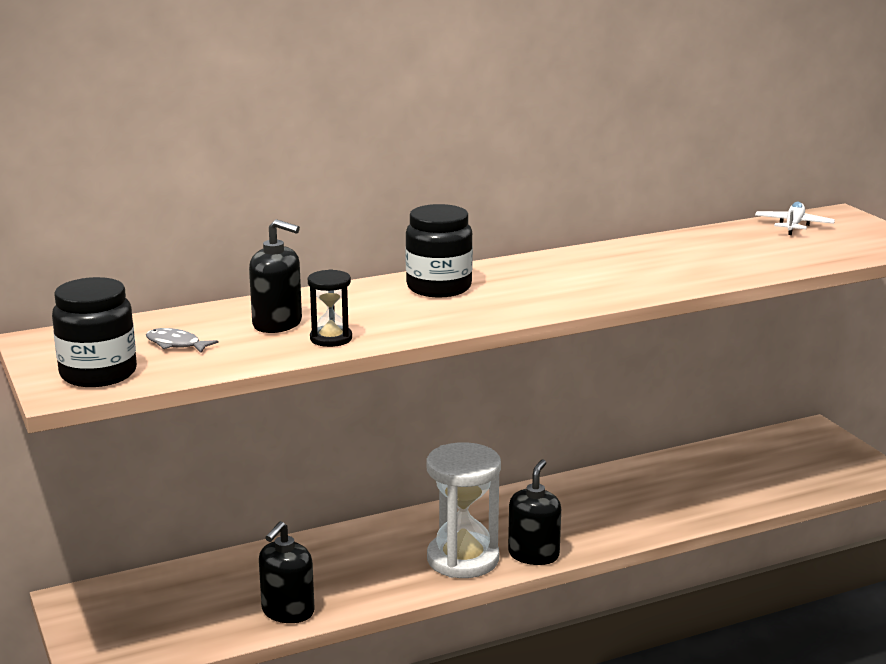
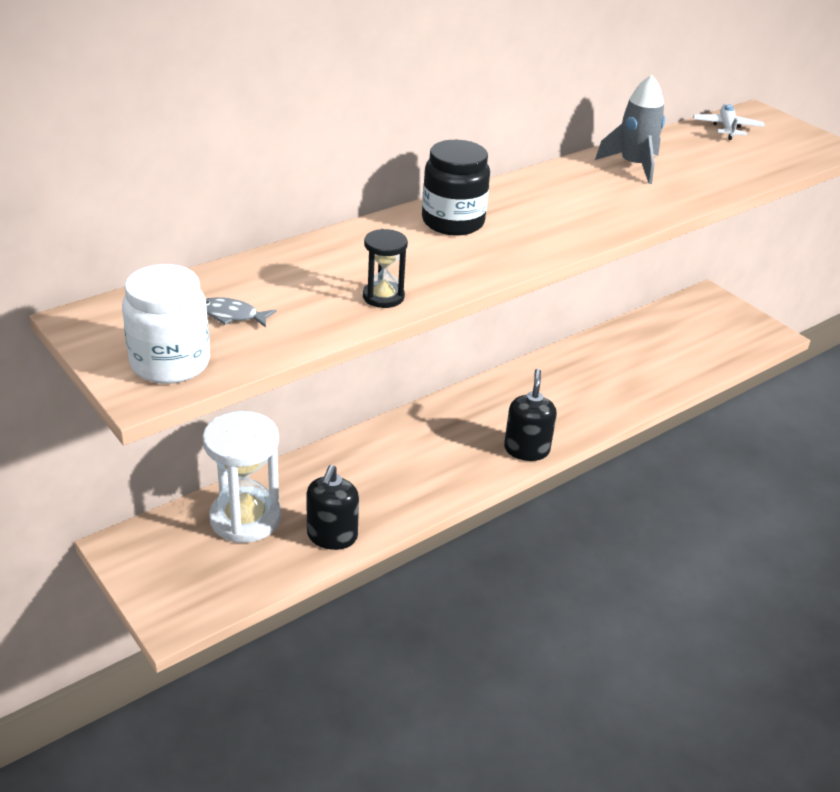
camera: 15 degrees left, 15 degrees up
(98, 373) = (170, 363): black jar -> white jar
(277, 324) = (321, 280): black soap dispenser -> none
(463, 559) = (467, 461): white hourglass -> white hourglass (245, 518)
(664, 252) = (633, 166): none -> grey rocket

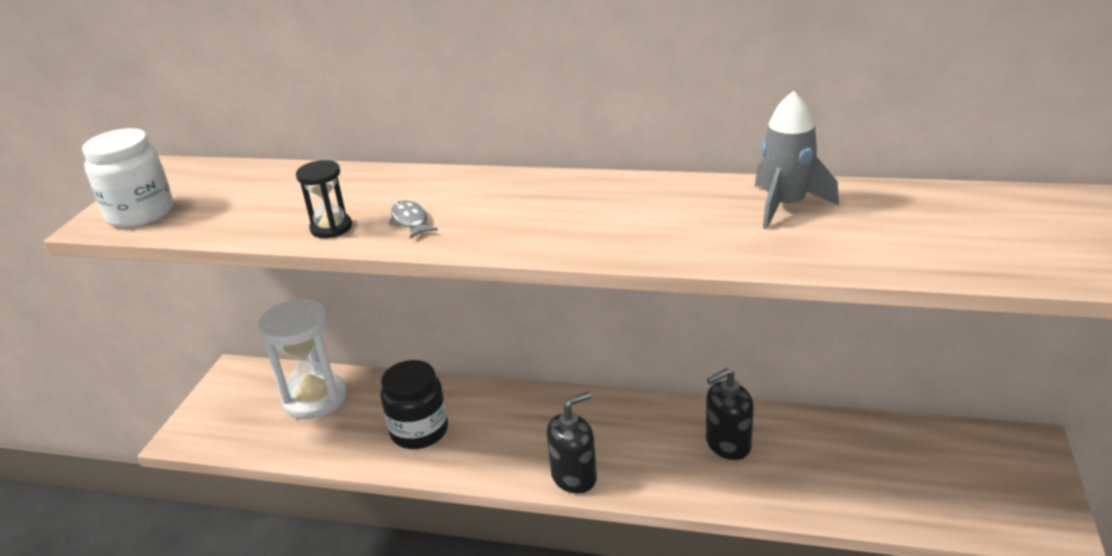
camera: 55 degrees right, 5 degrees down
(231, 315) = (228, 199): grey fish -> grey fish (410, 221)
(332, 536) = (338, 446): black soap dispenser -> black soap dispenser (728, 444)
(453, 222) = (503, 193): black jar -> black jar (419, 431)
(727, 128) = (1004, 205): white plane -> none

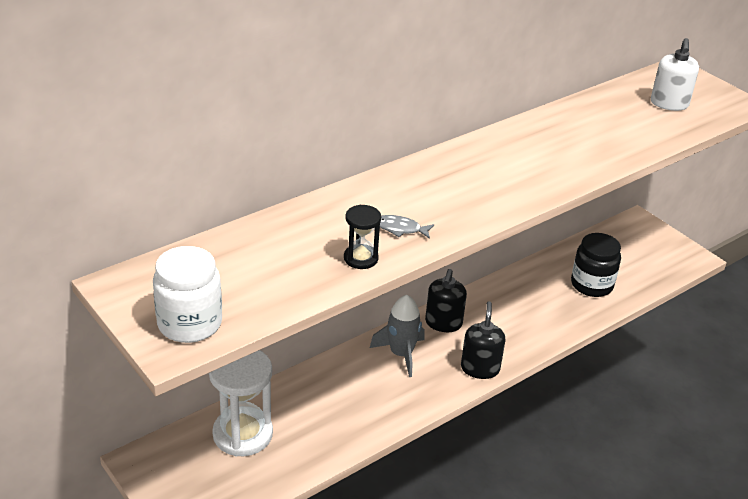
camera: 55 degrees left, 5 degrees up
(419, 431) = (352, 405): black jar -> black jar (591, 285)
(728, 444) = (524, 301): black soap dispenser -> black soap dispenser (443, 323)
(786, 205) = (569, 126): grey rocket -> grey rocket (401, 354)
(992, 232) = (669, 104): none -> white soap dispenser

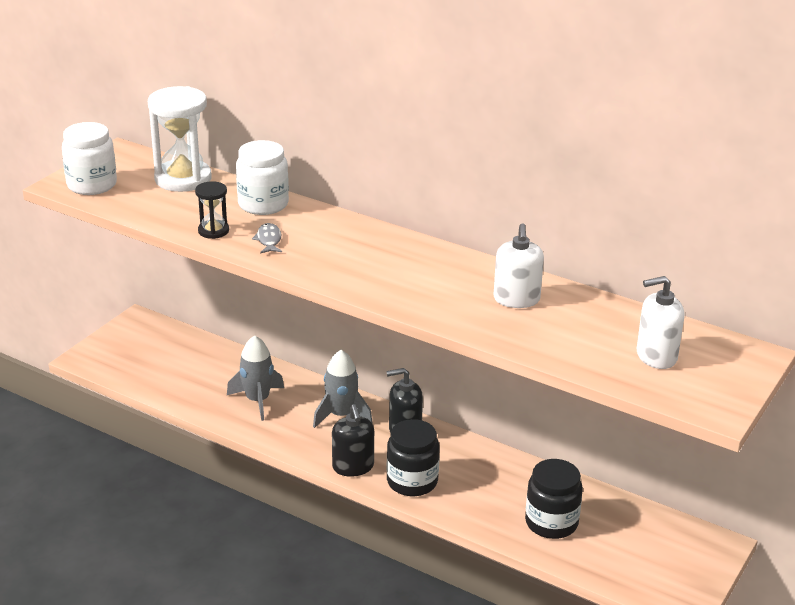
camera: 70 degrees right, 5 degrees down
(243, 434) = (190, 357): white hourglass -> white hourglass (183, 179)
(323, 215) = (263, 204): none -> white jar
(348, 403) = (257, 400): none -> grey rocket
(480, 368) = (353, 467): black soap dispenser -> black soap dispenser turned 90 degrees clockwise
(514, 340) = (412, 481): none -> black jar
(568, 133) = (516, 299): none -> white soap dispenser

